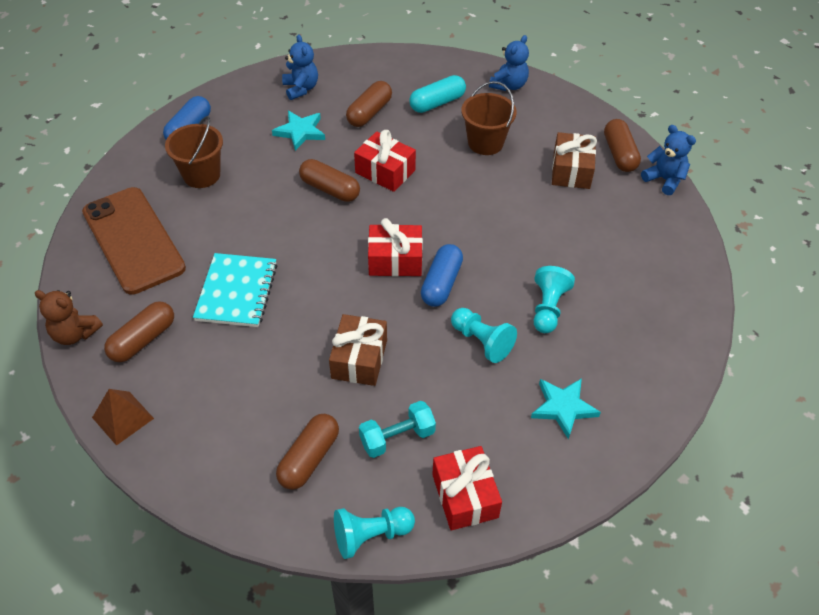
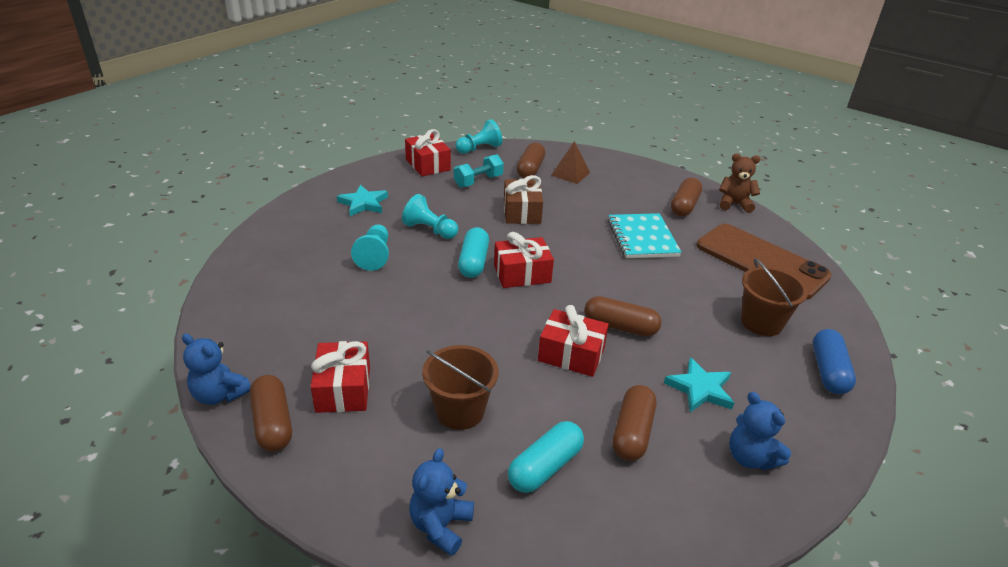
camera: 165 degrees right, 15 degrees down
(122, 418) = (658, 173): brown pyramid -> brown pyramid (570, 174)
(441, 283) = (473, 262): blue capsule -> turquoise capsule
(571, 170) = (343, 389): brown gift -> red gift

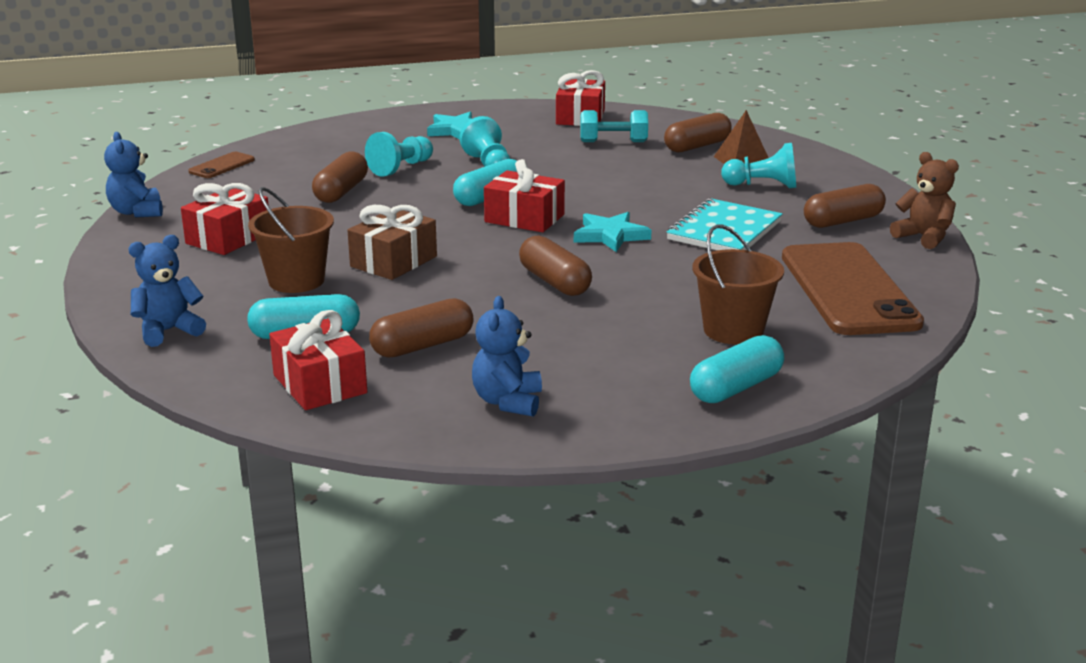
camera: 40 degrees right, 10 degrees down
(226, 307) = (222, 166): none -> brown phone
(273, 423) = (147, 239): brown capsule -> brown capsule (341, 191)
(479, 149) = (666, 117): turquoise pawn -> turquoise pawn (763, 185)
(522, 212) = (616, 176): brown gift -> brown gift (393, 261)
(571, 354) = (464, 283): red gift -> red gift (320, 384)
(700, 389) = (552, 346): turquoise star -> turquoise star (610, 235)
(828, 371) = (736, 388): blue capsule -> turquoise capsule

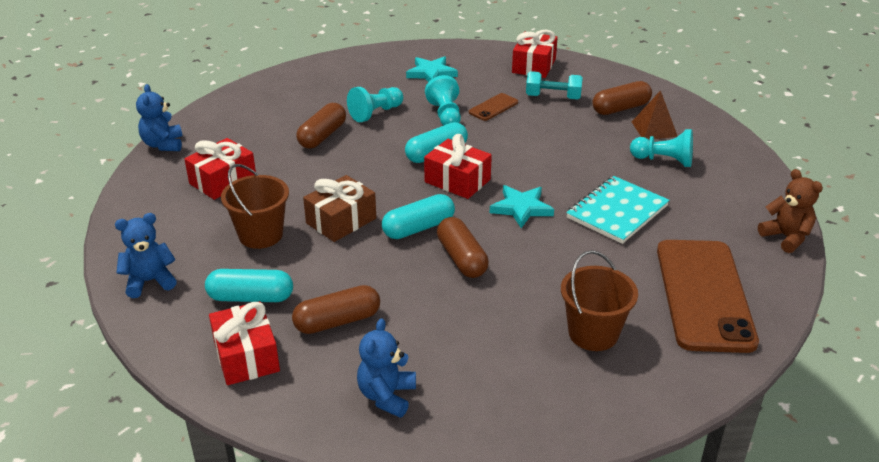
camera: 10 degrees right, 10 degrees up
(222, 166) = (240, 98): brown phone -> brown phone (493, 107)
(736, 388) = (577, 403): turquoise capsule -> turquoise capsule (418, 228)
(843, 221) = (721, 210): brown capsule -> none

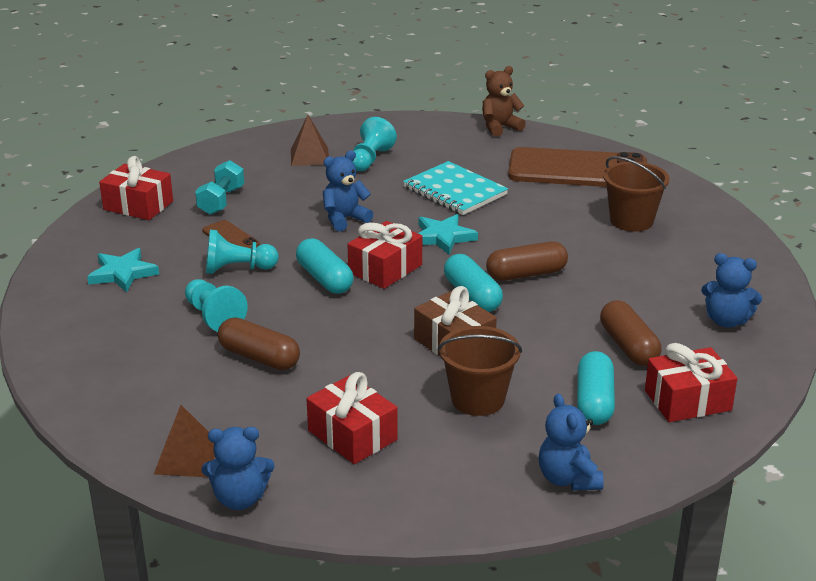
camera: 85 degrees left, 5 degrees down
(209, 122) = (187, 458): none -> brown pyramid
(539, 155) = (344, 219): none -> blue teddy bear
(621, 108) = (261, 167): brown capsule -> none

